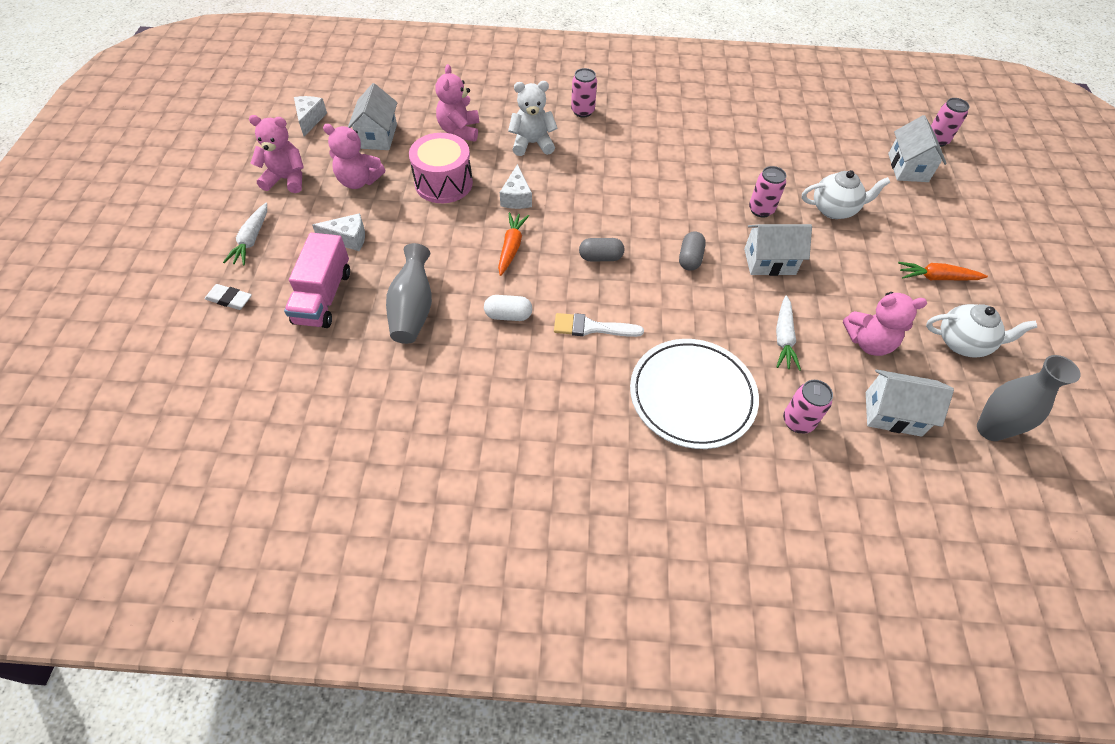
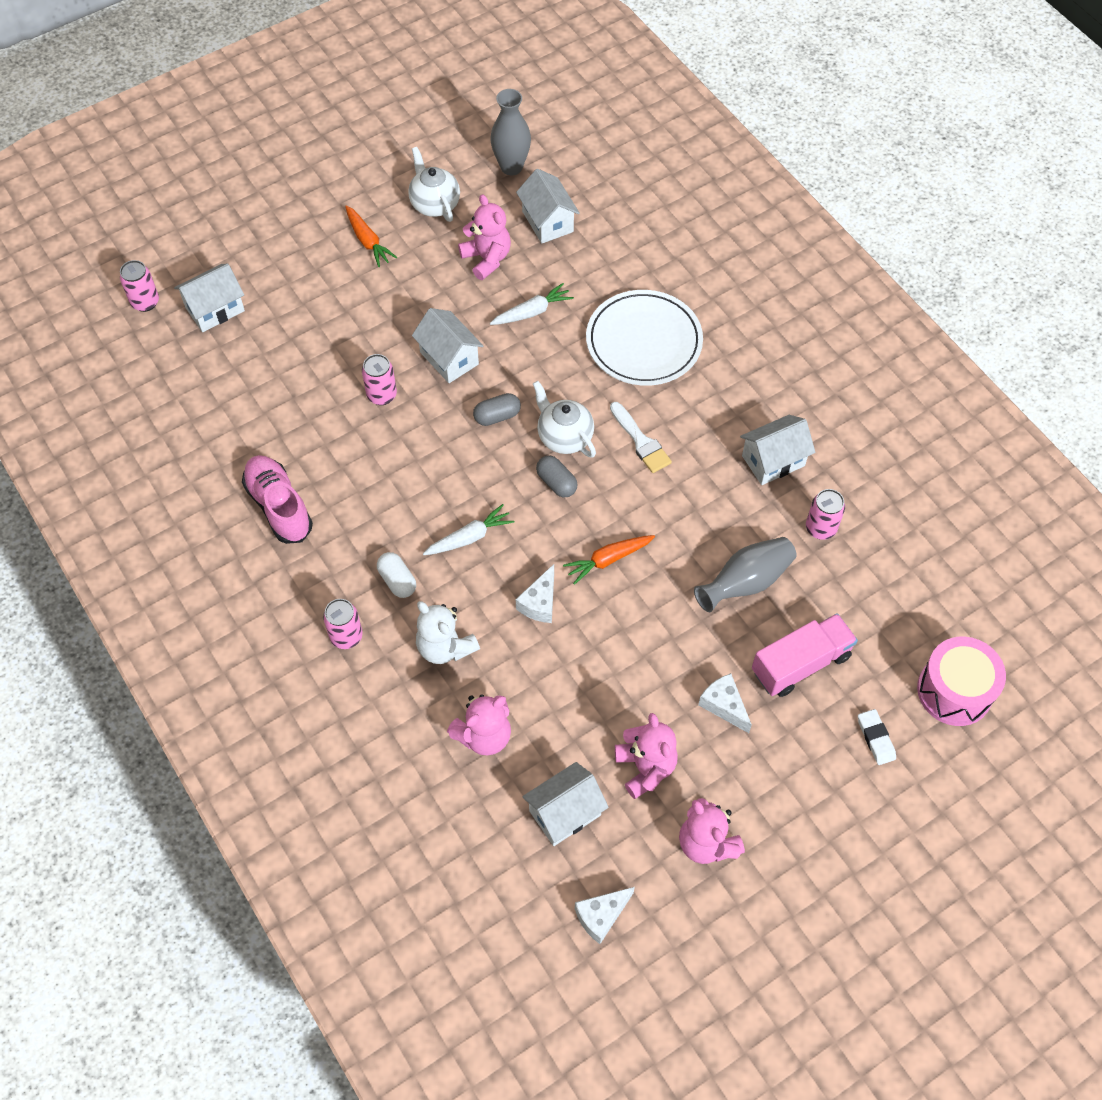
camera: 125 degrees left, 5 degrees up
(251, 240) = (804, 791): white carrot -> white carrot (470, 537)
(443, 183) = (577, 684): pink drum -> pink drum (954, 691)
(491, 403) = (773, 460): none -> white house
(508, 315) = (684, 508): white capsule -> white capsule (397, 581)
(516, 197) = (540, 603): white cheese -> white cheese turned 150 degrees clockwise
(704, 126) = (279, 506): none -> pink shoe
(798, 421) = (607, 271): pink can -> pink can (820, 528)
(834, 209) = (332, 341): white teapot -> white teapot (564, 437)

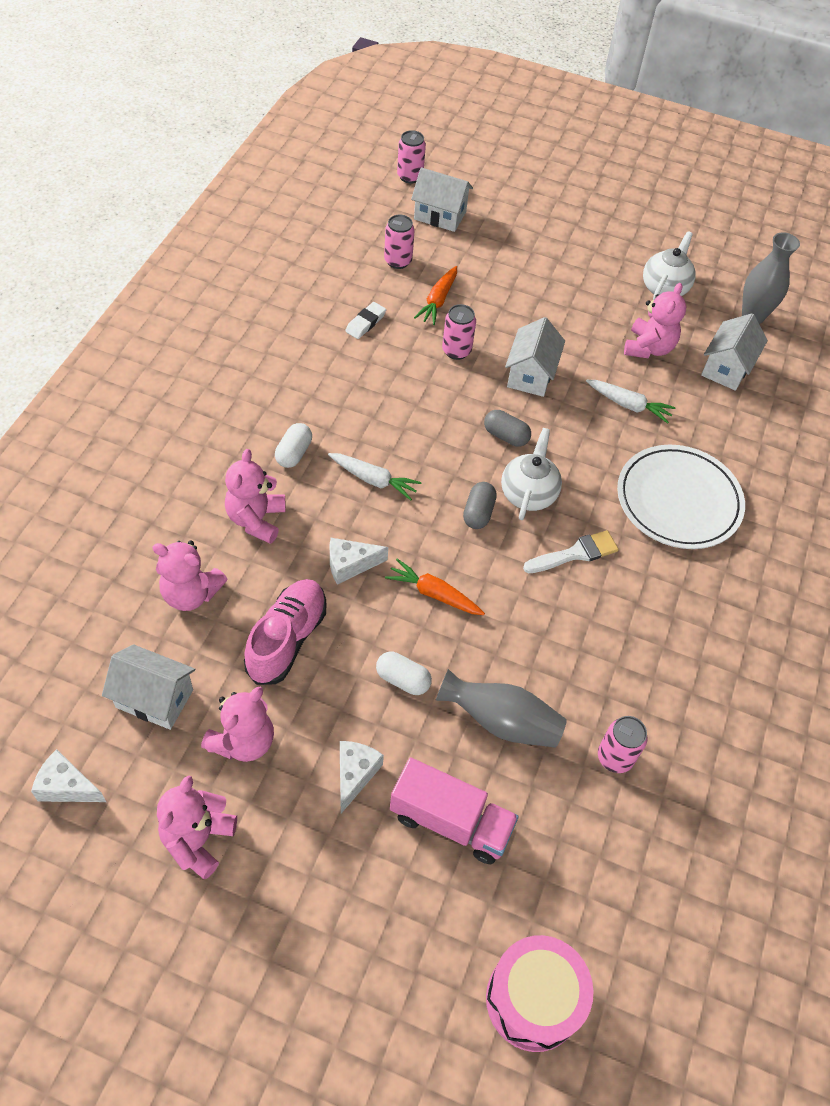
camera: 50 degrees right, 5 degrees down
(279, 506) = (301, 343): pink shoe -> pink shoe (287, 639)
(346, 636) = (217, 447): pink can -> pink can (398, 261)
(368, 241) = (588, 267): orange carrot -> orange carrot (438, 301)
(445, 647) = (256, 519): white teddy bear -> pink teddy bear
(641, 441) = (575, 553): white brush -> white brush turned 135 degrees counterclockwise
(668, 626) = (403, 680): none -> white capsule
(773, 460) = (652, 673): white house -> none
(875, 738) = (419, 944): white eraser -> white eraser (365, 323)

